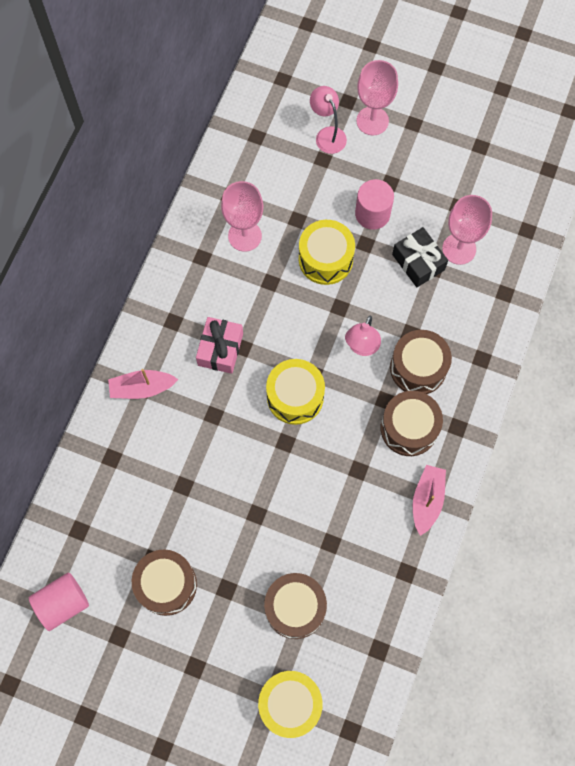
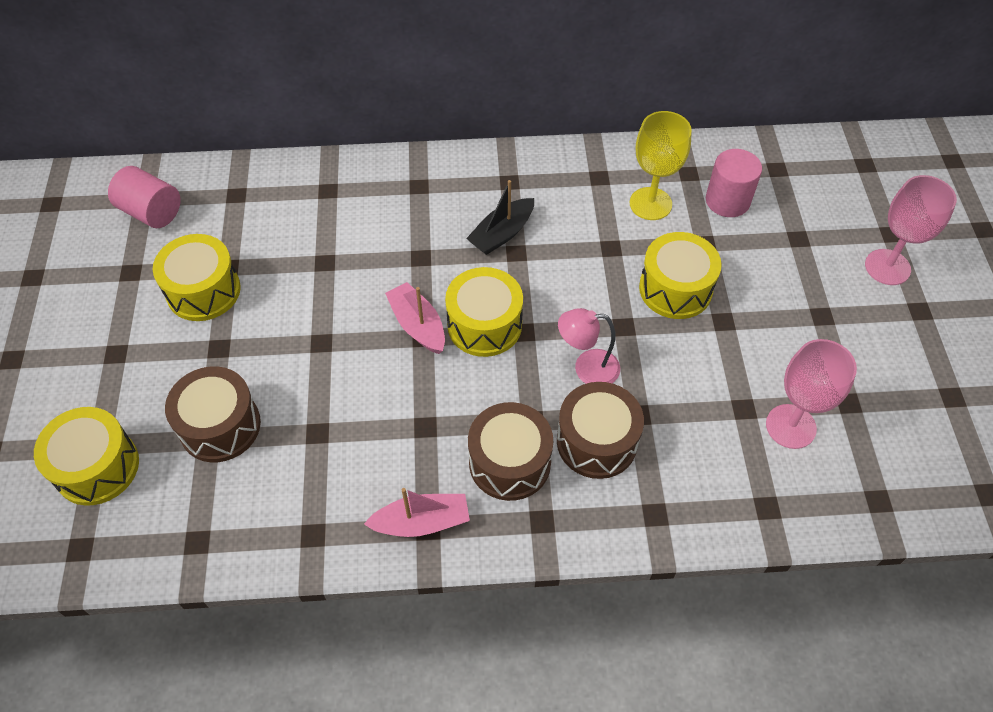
camera: 65 degrees right, 15 degrees down
(142, 388) = (419, 185): pink boat -> pink boat (418, 325)
(166, 585) = (203, 291): brown drum -> yellow drum
(220, 349) = (502, 234): pink gift -> black boat
(244, 236) = (650, 204): pink goblet -> yellow goblet
(327, 134) = (833, 231): pink lamp -> none
(372, 214) = (767, 313): pink cylinder -> pink cylinder (727, 201)
(418, 262) = (739, 387): black gift -> none

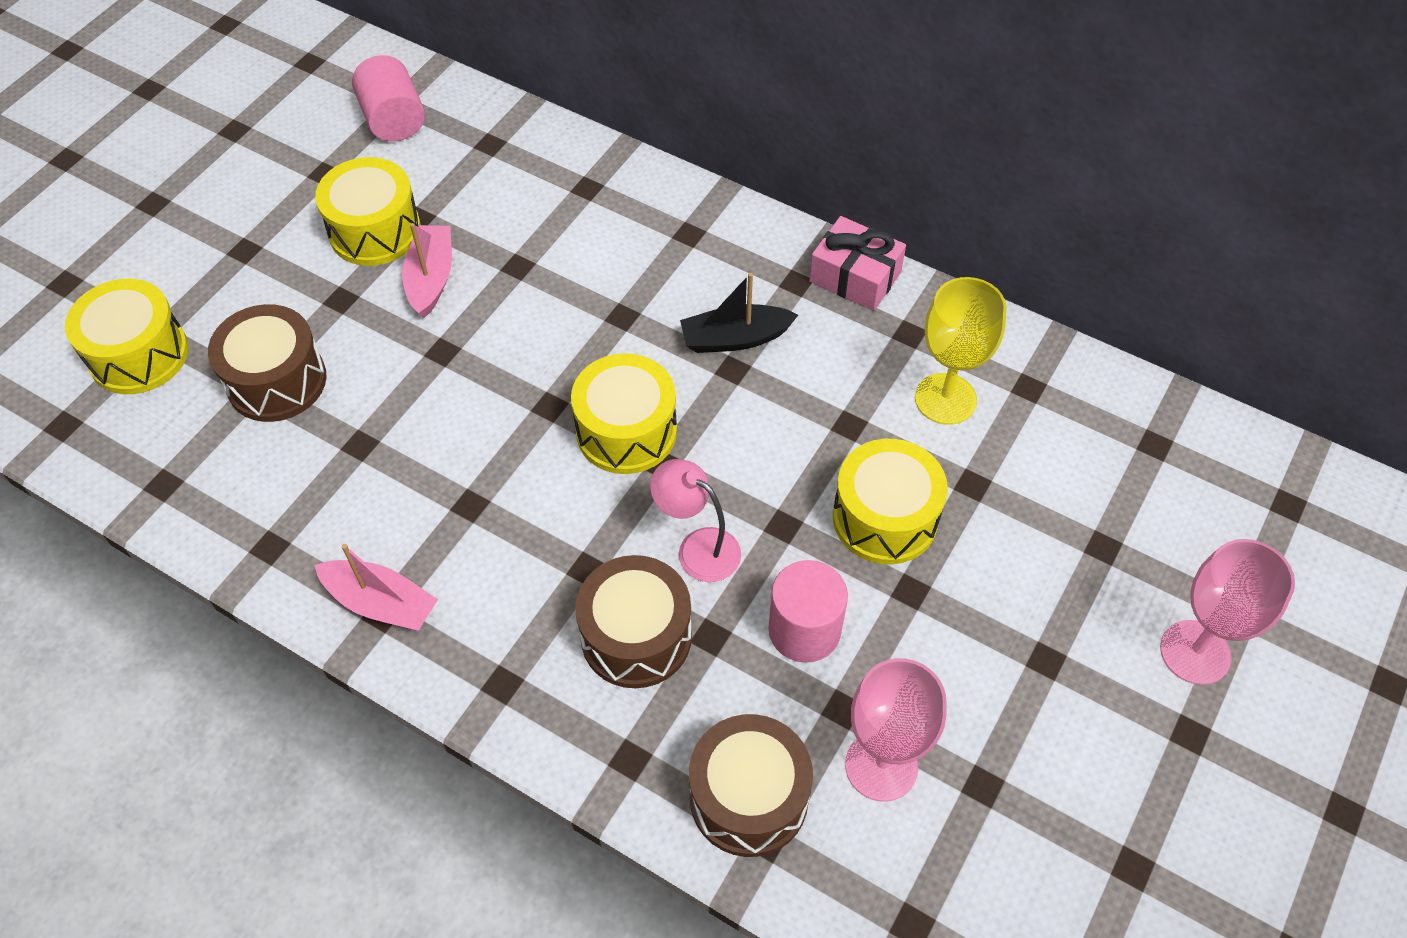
camera: 35 degrees right, 0 degrees up
(418, 325) = (555, 390): pink boat -> pink boat (431, 278)
(509, 462) = (523, 599): brown drum -> brown drum (748, 797)
(541, 161) = (855, 277): none -> pink gift
(727, 201) = (1049, 448): pink cylinder -> pink cylinder (804, 630)

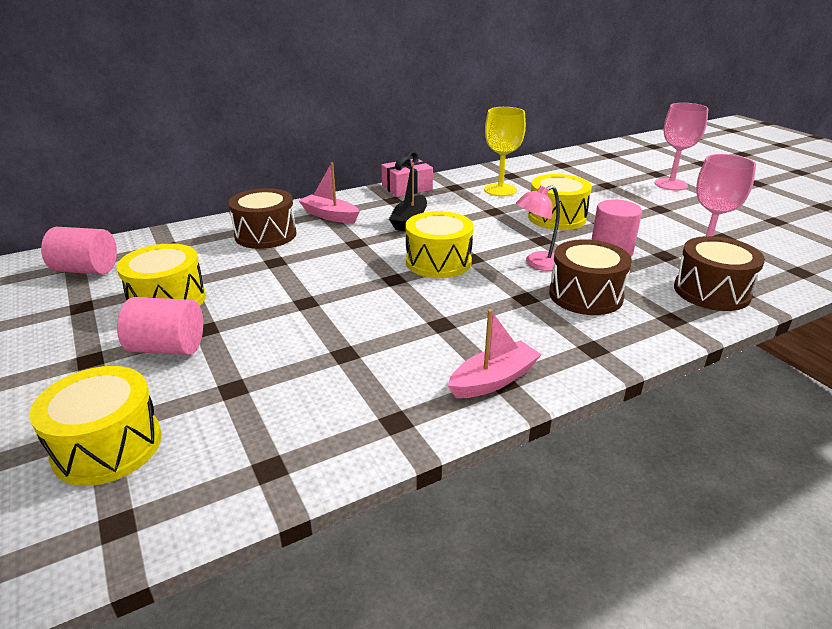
camera: 60 degrees left, 25 degrees down
(276, 381) = (240, 376): brown drum -> brown drum (265, 235)
(291, 293) = (167, 348): none -> pink cylinder
(431, 278) = (241, 291): pink boat -> pink boat (330, 216)

